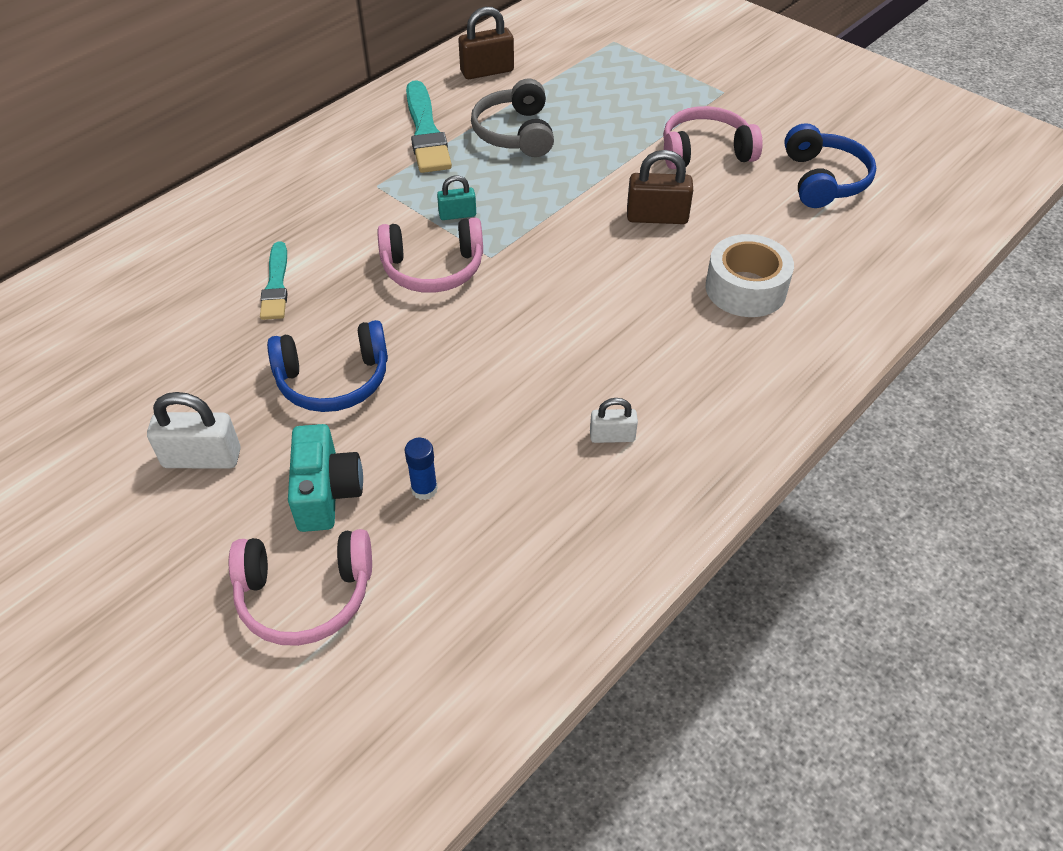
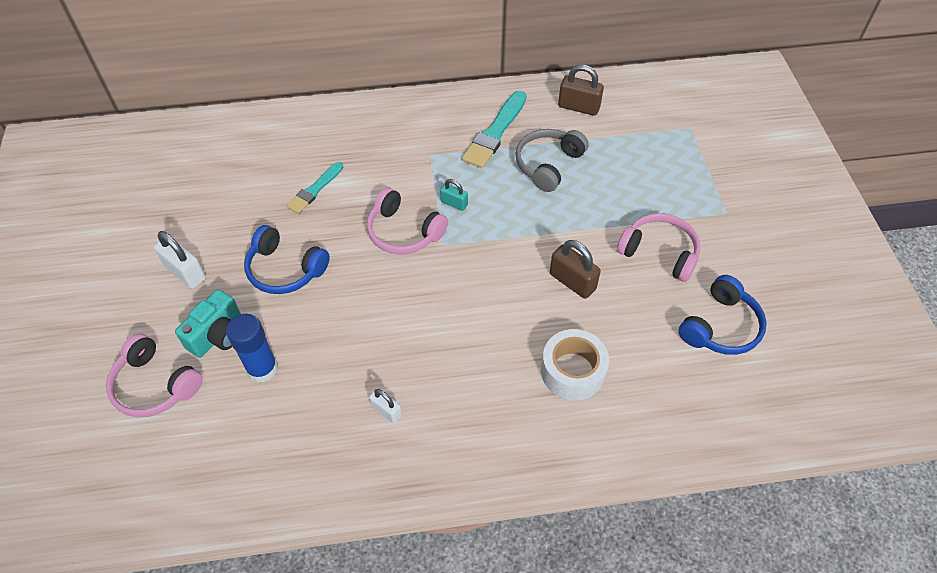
camera: 40 degrees right, 5 degrees up
(424, 489) = (262, 368): blue glue stick -> blue glue stick, size x1.77

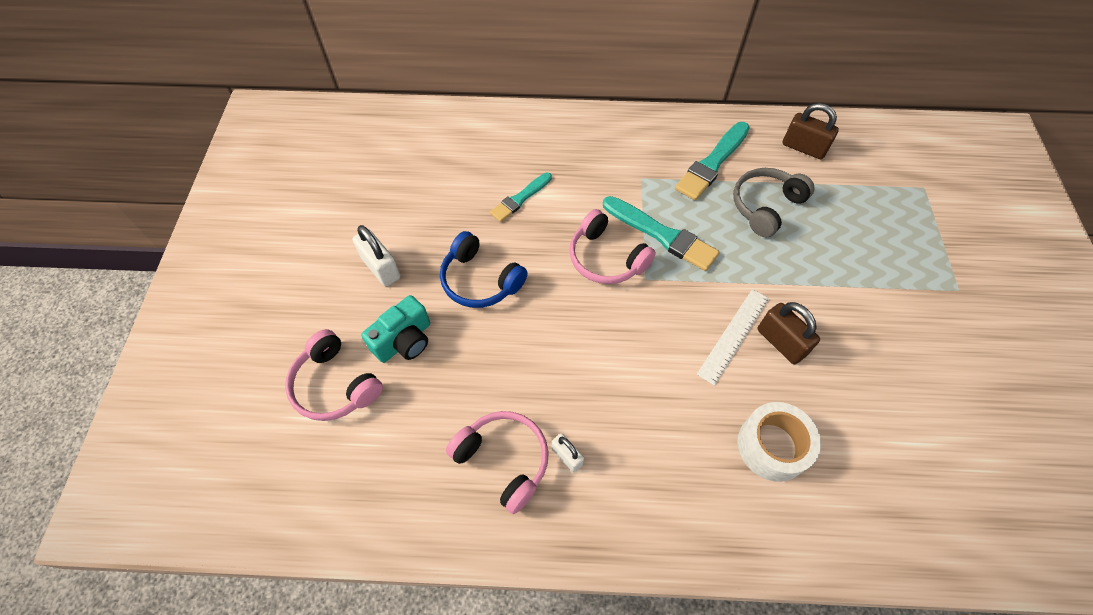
camera: 10 degrees right, 5 degrees up
(262, 368) = (444, 385): blue glue stick -> none
(454, 203) = (661, 235): turquoise padlock -> turquoise brush
(529, 282) = (734, 335): none -> white ruler
(659, 252) = (880, 324): pink headphones -> pink headphones (503, 460)
(720, 326) = (944, 422): blue headphones -> none

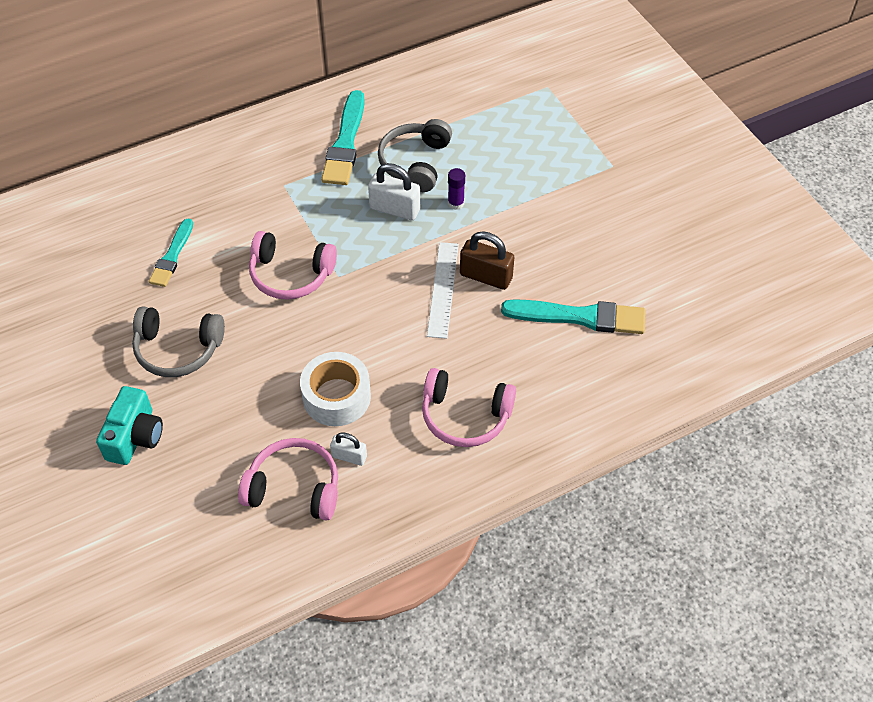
camera: 30 degrees left, 5 degrees down
(335, 385) = (90, 507): pink headphones -> pink headphones (465, 416)
(381, 268) = (66, 384): white padlock -> white padlock (395, 209)
(480, 280) = (178, 349): blue headphones -> grey headphones
(661, 235) = (332, 230): turquoise brush -> turquoise brush (579, 317)
(772, 446) = (519, 363): white tape -> white tape (336, 397)
(785, 259) = (456, 203): none -> purple glue stick
(803, 148) = (424, 93): brown padlock -> none

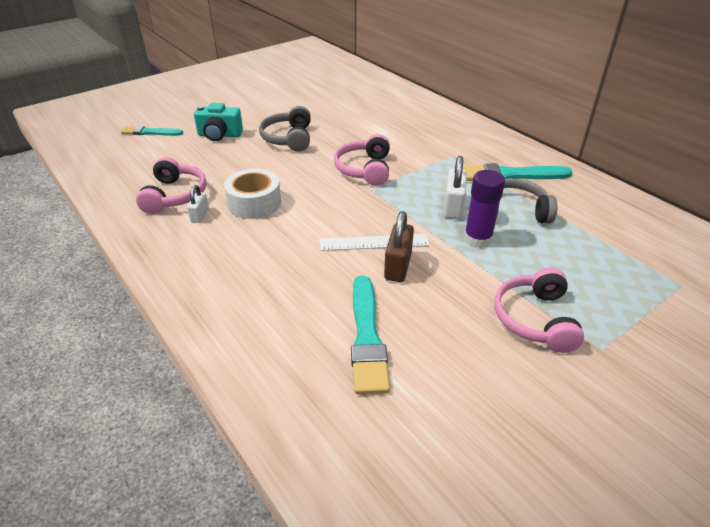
camera: 80 degrees right, 15 degrees down
(172, 256) = (365, 125): turquoise brush -> turquoise brush (150, 132)
(456, 203) = (477, 239): purple glue stick -> purple glue stick, size x1.77
(465, 416) = (238, 270): pink headphones -> pink headphones (535, 319)

